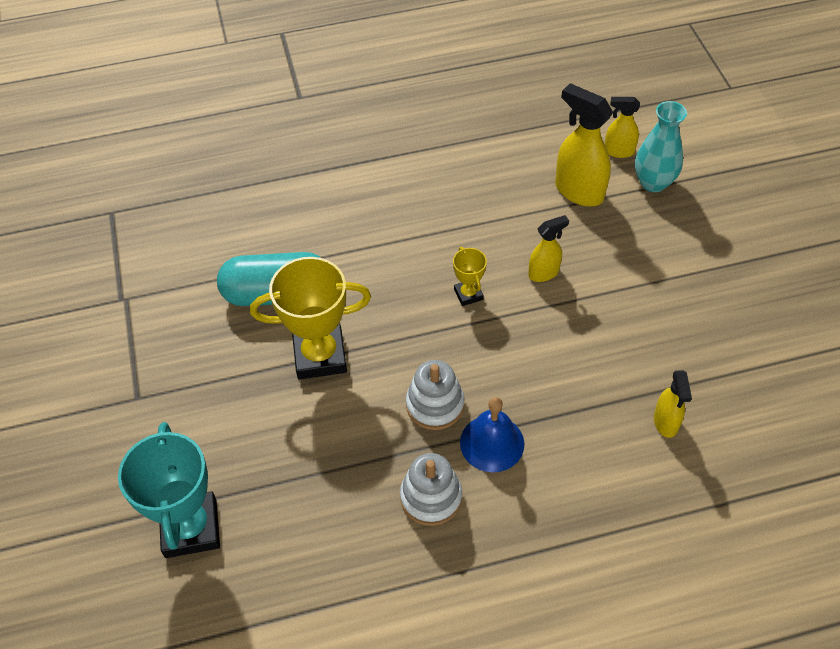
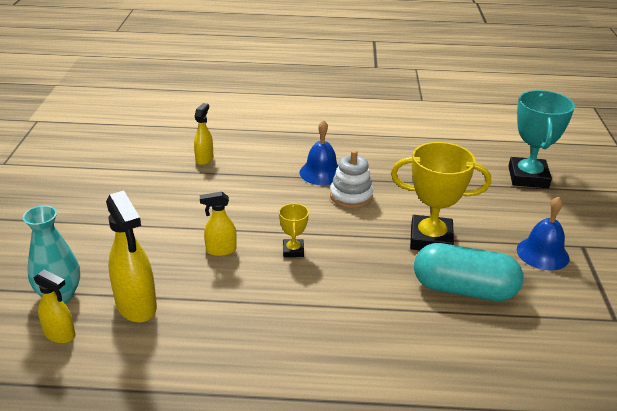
camera: 165 degrees left, 20 degrees down
(188, 371) = (542, 253): none -> blue bell
(431, 497) = (371, 160): white stacking toy -> none

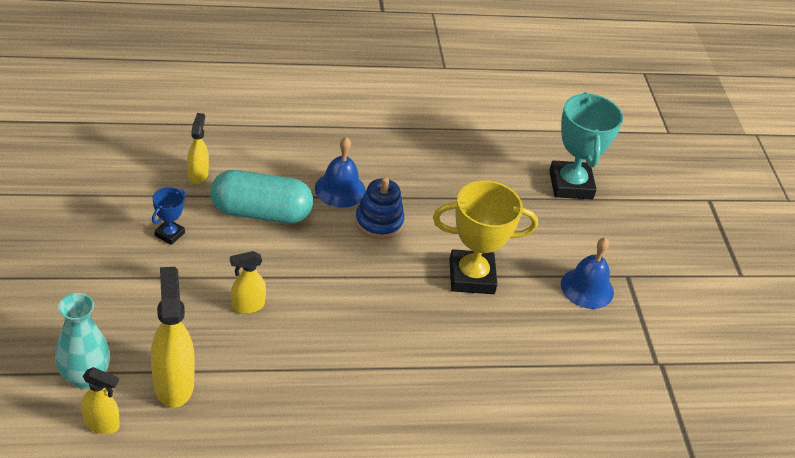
camera: 15 degrees left, 10 degrees up
(136, 306) = (173, 383): yellow spray bottle -> yellow spray bottle turned 150 degrees counterclockwise
(169, 197) = (169, 234): none -> blue trophy
(293, 250) = (327, 301): yellow trophy -> none
(351, 196) = (379, 222): white stacking toy -> blue stacking toy
(464, 289) = (510, 338): turquoise capsule -> turquoise capsule (261, 212)

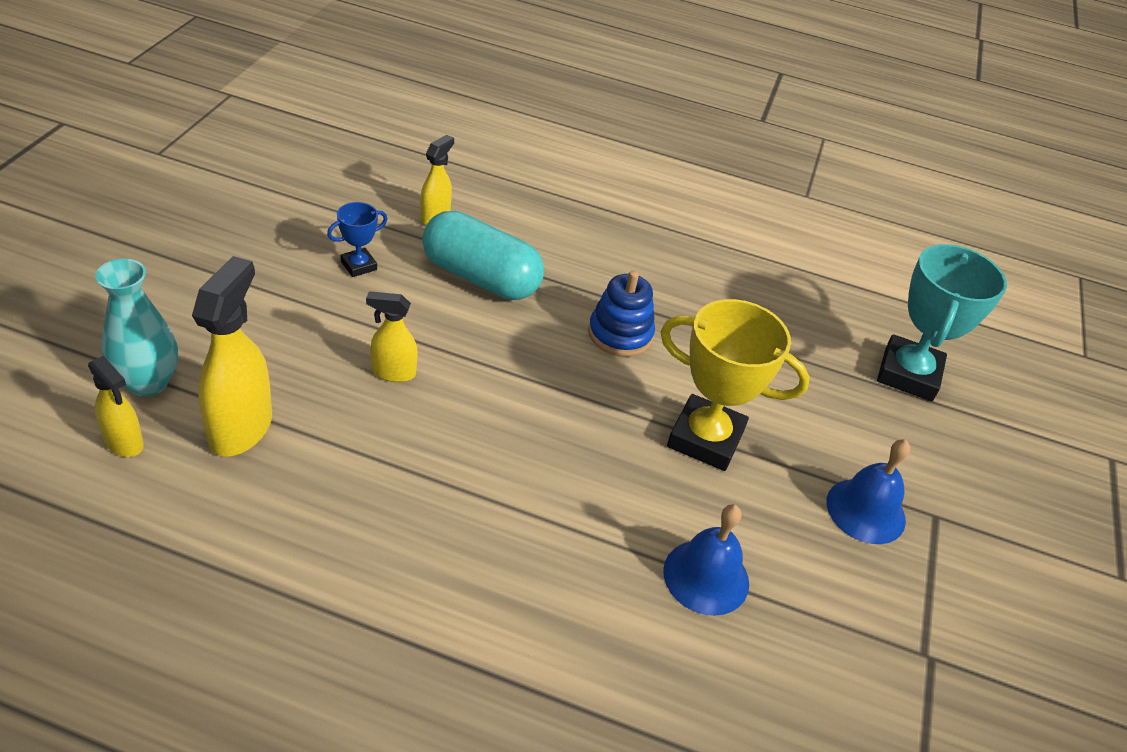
camera: 25 degrees right, 0 degrees up
(340, 189) = (594, 283): blue bell -> blue bell (706, 576)

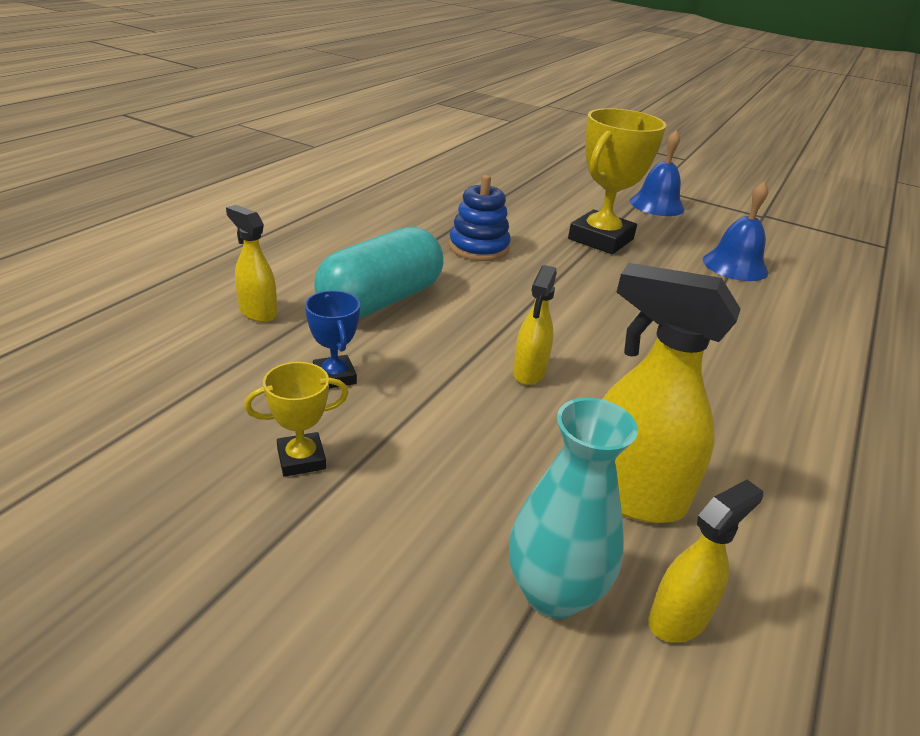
camera: 75 degrees left, 10 degrees down
(263, 263) = (301, 459): none -> yellow trophy
(908, 374) = (528, 164): turquoise trophy -> none

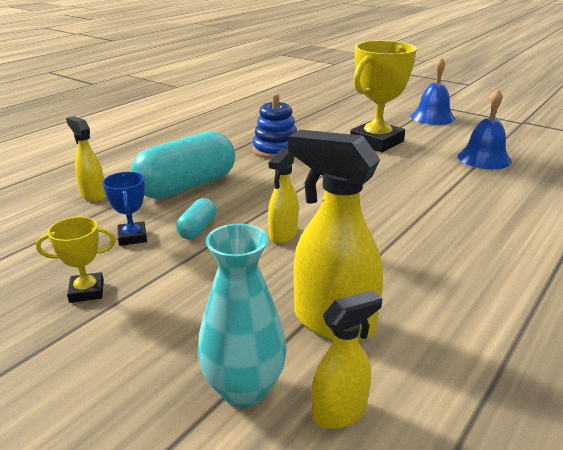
camera: 10 degrees right, 5 degrees down
(417, 364) = (197, 229): none -> turquoise capsule

